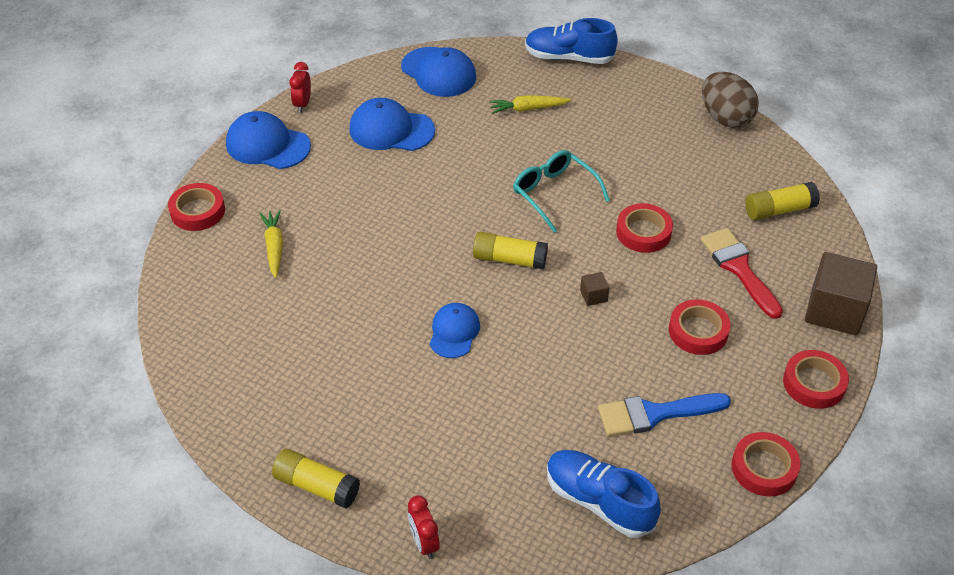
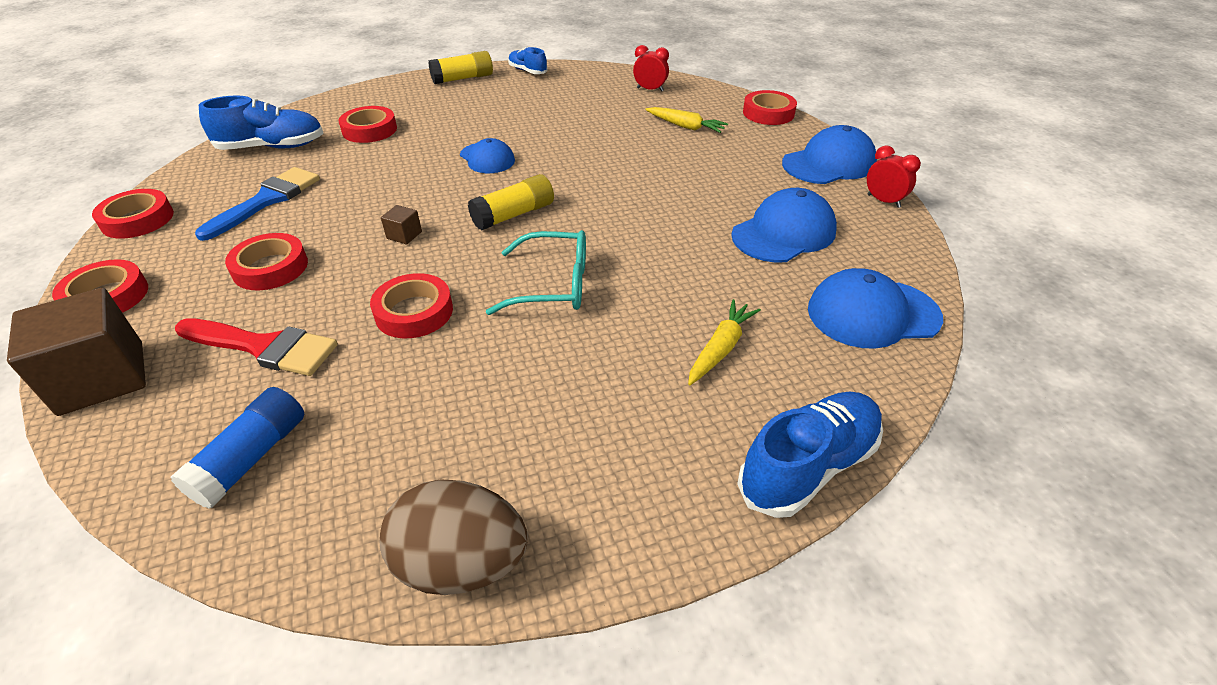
camera: 130 degrees right, 5 degrees down
(245, 443) = (528, 71): none -> blue shoe
(424, 543) = (371, 91): red clock -> red clock (650, 90)
(496, 458) = (369, 130): none -> red tape
(779, 210) = (251, 458): yellow glue stick -> blue glue stick

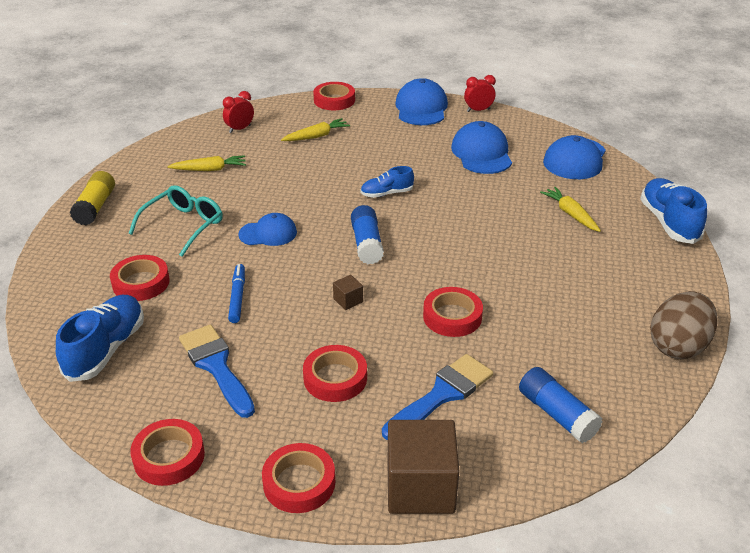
camera: 60 degrees left, 5 degrees down
(264, 347) = (442, 395): red brush -> blue brush
(375, 177) = (237, 297): none -> blue marker
(514, 215) = (367, 244): yellow glue stick -> blue glue stick
(528, 71) = (127, 170): blue shoe -> blue shoe (387, 193)
(553, 285) = (467, 251): turquoise glasses -> turquoise glasses (183, 225)
(566, 100) = (210, 169): none -> yellow carrot

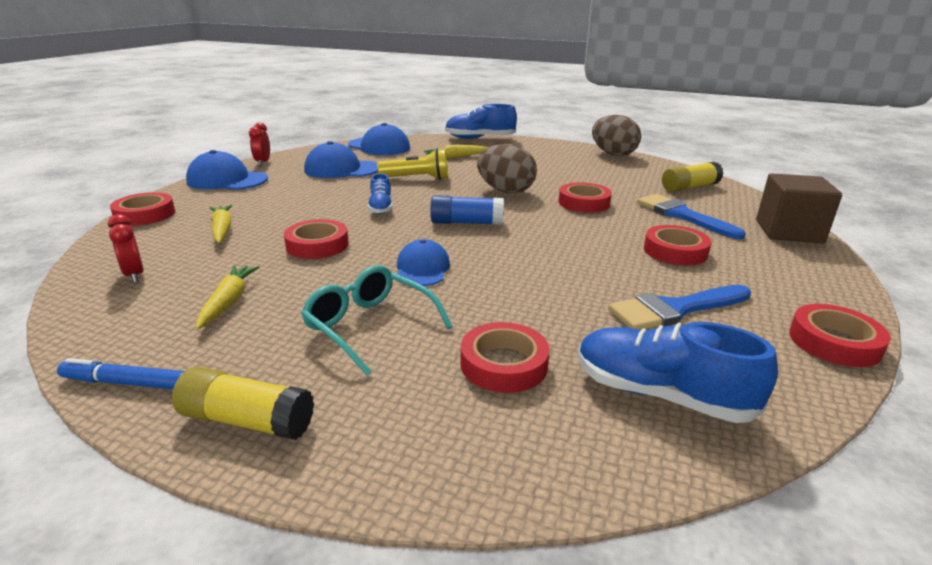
camera: 80 degrees left, 10 degrees down
(237, 297) = (547, 292): blue marker -> blue marker (126, 383)
(299, 483) = (818, 275): red tape -> red tape (317, 245)
(348, 300) = (558, 237): brown cube -> none
(466, 259) = (505, 191): none -> brown egg
(477, 200) = (417, 178): none -> yellow flashlight
(556, 414) = (689, 187): blue glue stick -> yellow glue stick

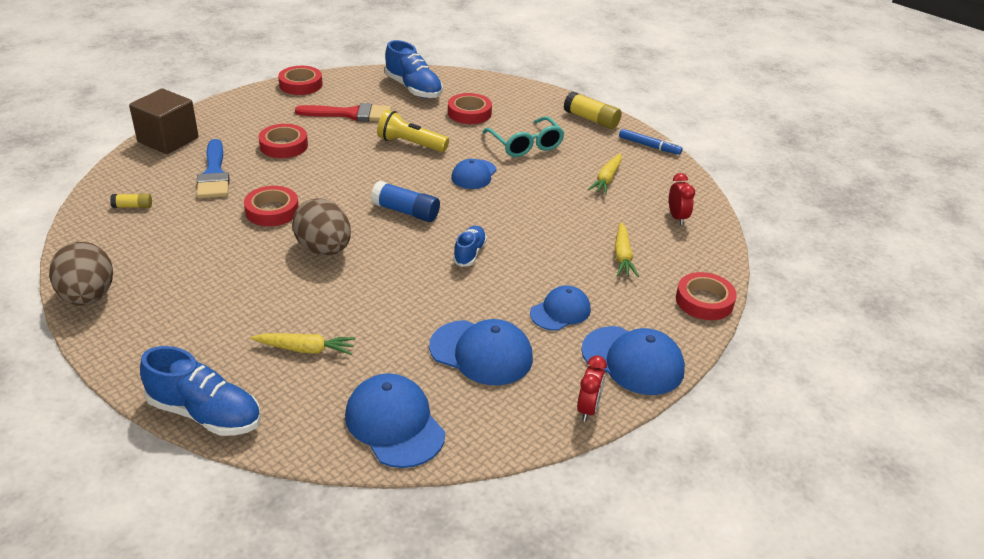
camera: 160 degrees left, 10 degrees up
(286, 191) = (560, 311): none -> blue cap
(317, 245) = (542, 216): red tape -> none
(417, 178) = (399, 301): yellow flashlight -> yellow flashlight (410, 144)
(674, 309) = (351, 114): blue brush -> red brush
(689, 187) = (133, 206): yellow glue stick -> yellow glue stick, size x0.55

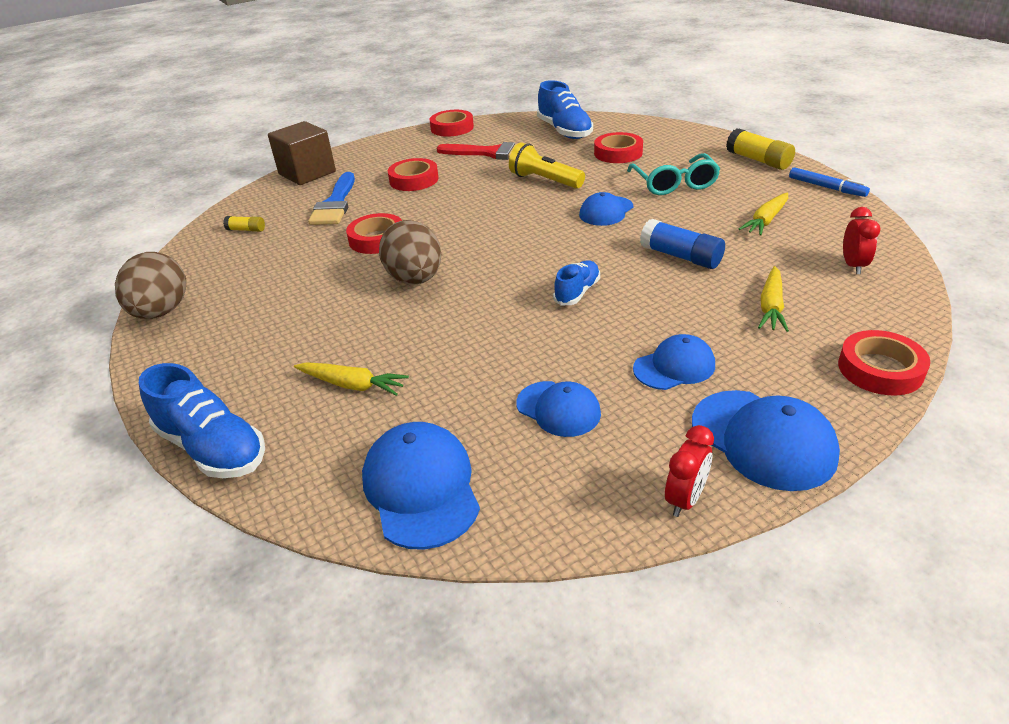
camera: 20 degrees right, 0 degrees up
(406, 212) = (518, 245): blue glue stick -> blue glue stick (681, 256)
(481, 353) = (558, 409): blue cap -> blue cap, size x0.65

